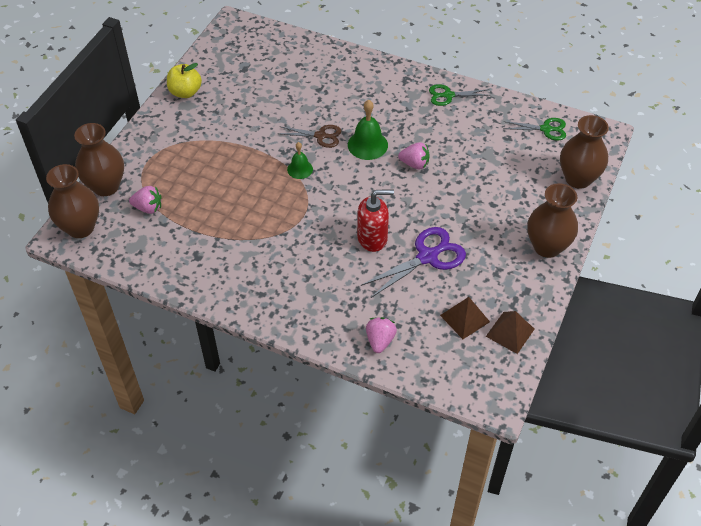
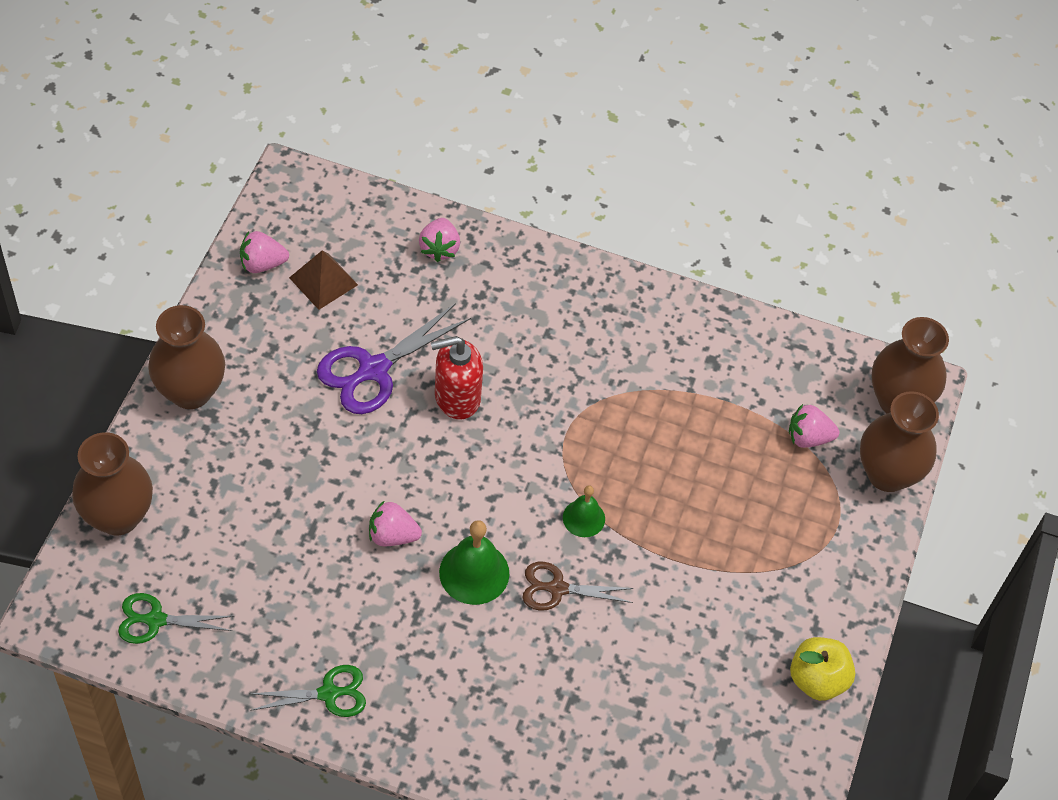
camera: 170 degrees right, 5 degrees up
(510, 332) = (262, 264): brown pyramid -> pink strawberry

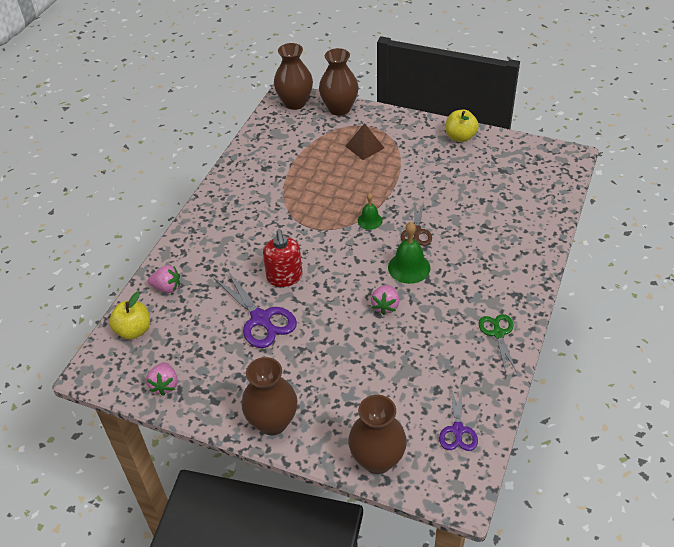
camera: 80 degrees left, 10 degrees down
(156, 620) = (457, 430): green scissors -> purple scissors
(323, 281) = (185, 349): brown pyramid -> brown pyramid (364, 147)
(360, 218) = (134, 330): none -> yellow apple
(808, 437) = (317, 134): pink strawberry -> none

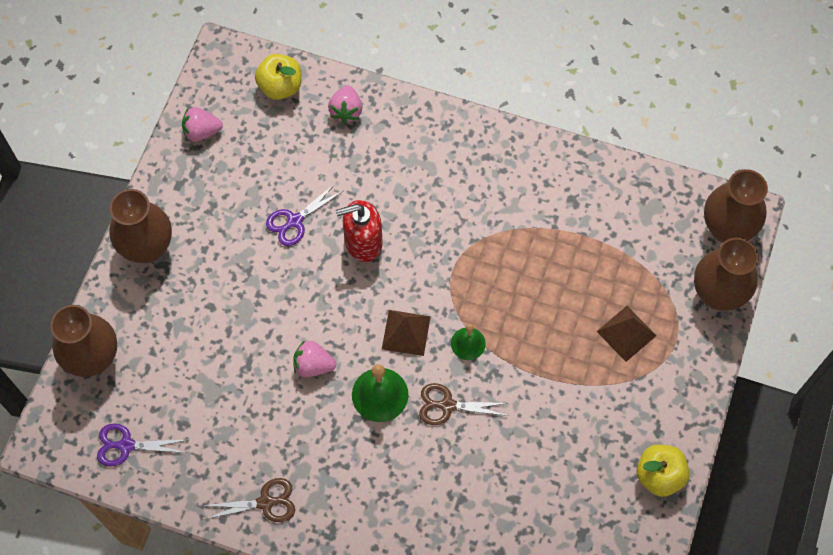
camera: 85 degrees right, 20 degrees up
(260, 319) = (295, 221): purple scissors -> purple scissors, size x0.63
(360, 253) = (406, 332): none -> brown pyramid
(498, 333) = (265, 502): green scissors -> brown scissors

